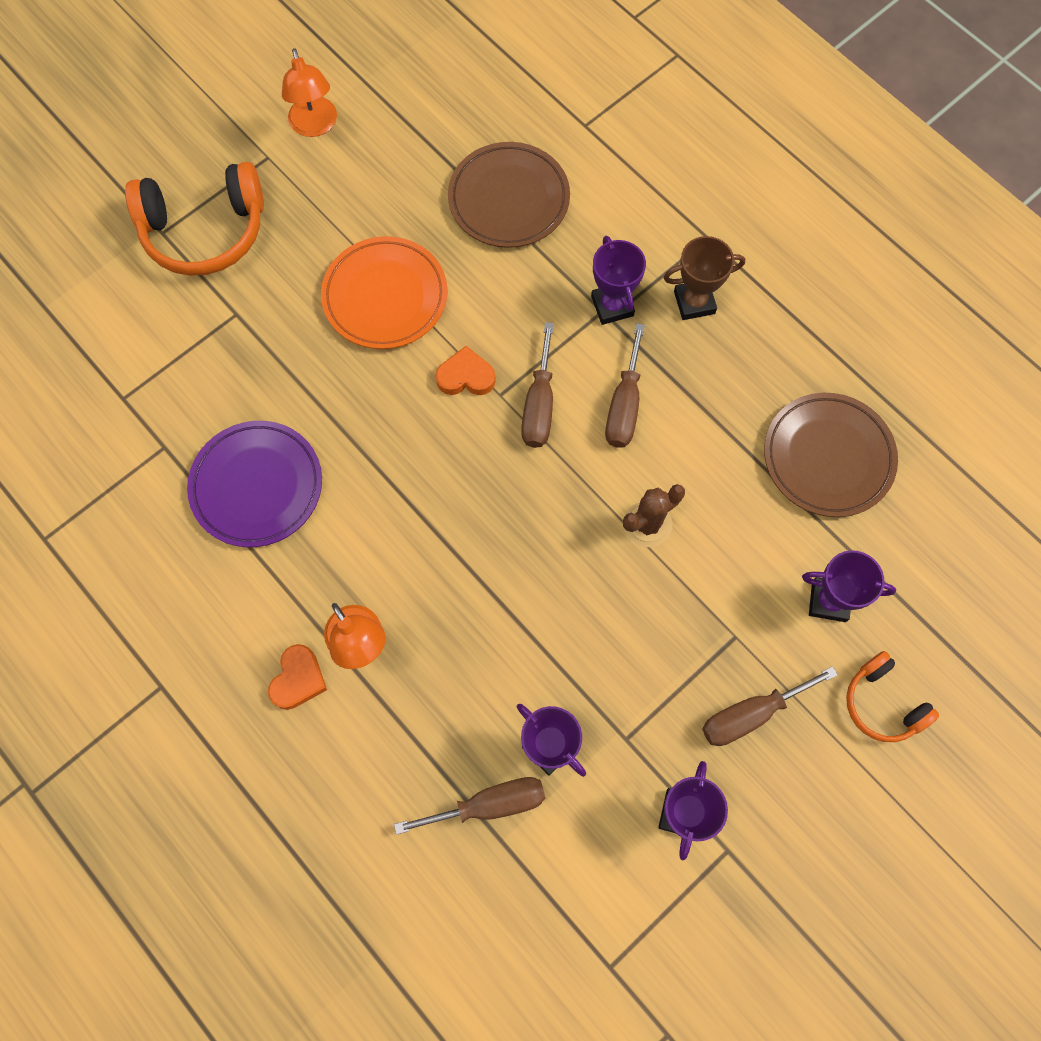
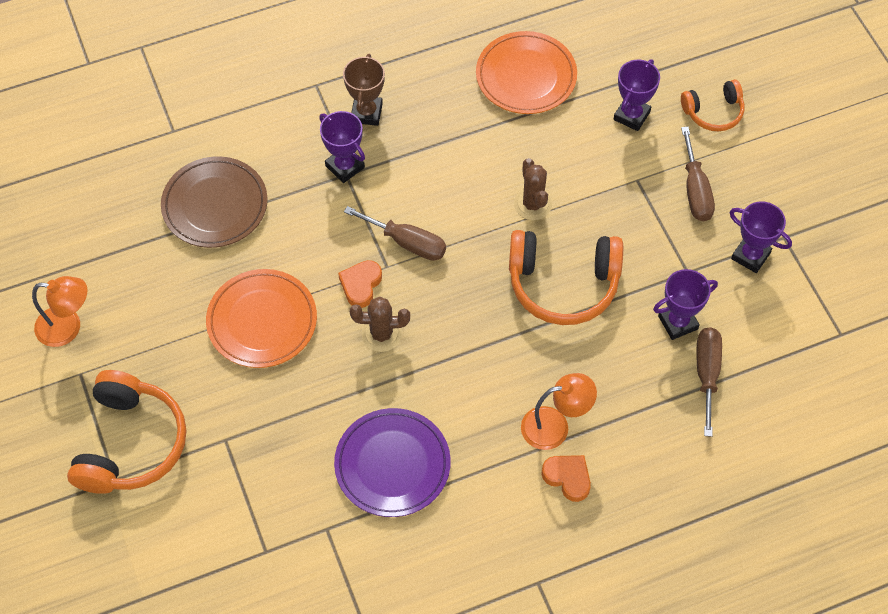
camera: 70 degrees left, 10 degrees down
(412, 419) = (381, 334): none -> brown cactus
(551, 594) = (563, 284): none -> orange headphones
(612, 306) = (345, 166): purple trophy -> purple trophy turned 45 degrees clockwise
(624, 405) = (432, 187): brown screwdriver -> none
(828, 457) = (526, 76): brown plate -> orange plate

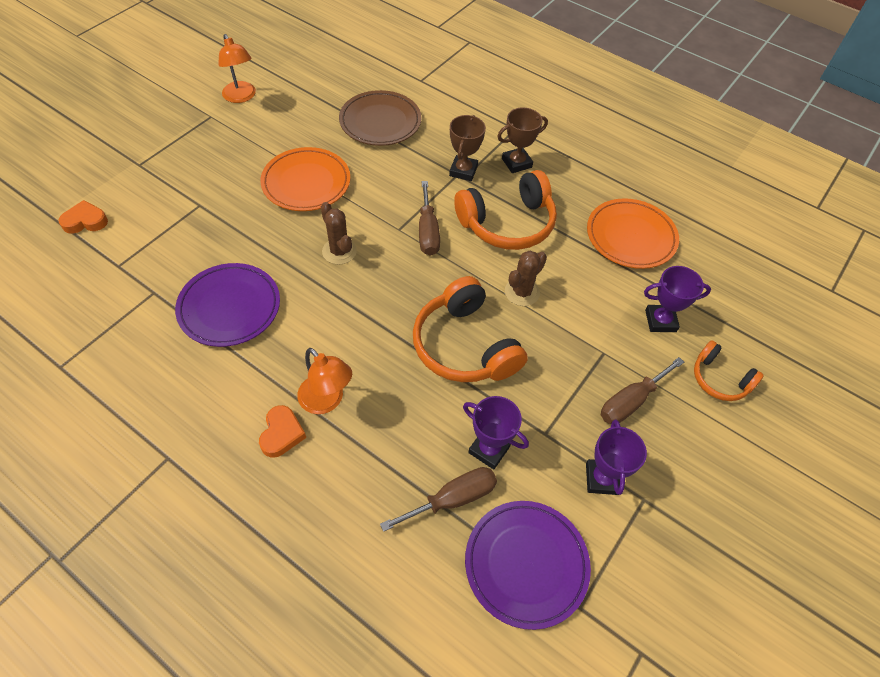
camera: 55 degrees right, 5 degrees down
(130, 443) = (171, 160): orange headphones -> orange headphones (507, 223)
(345, 166) = (463, 171): purple trophy -> brown trophy
(361, 285) = (372, 222): orange heart -> orange heart (85, 221)
(789, 351) = (526, 564): none -> purple plate

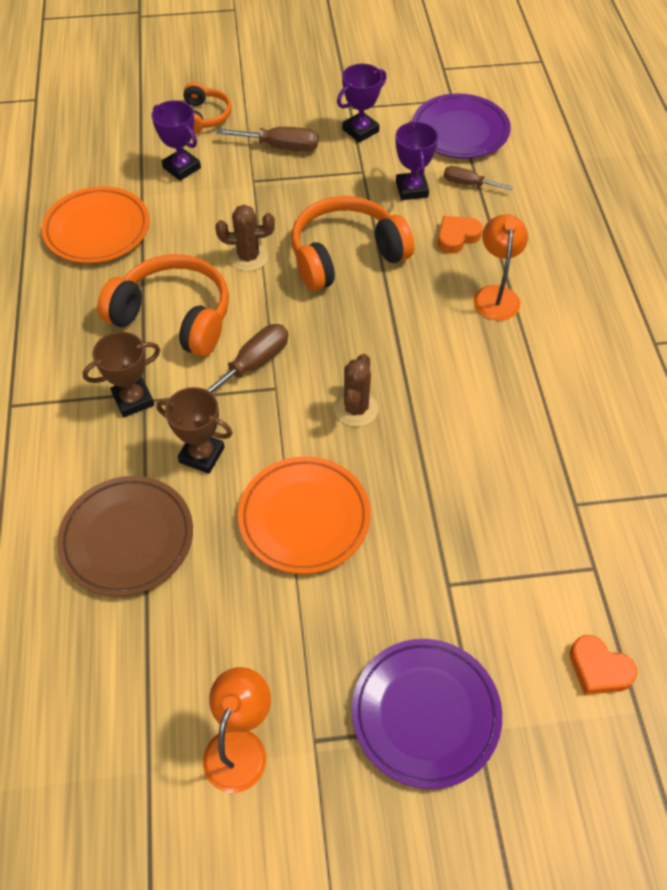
camera: 130 degrees left, 0 degrees up
(229, 307) = (511, 430): purple plate -> purple plate (425, 714)
(282, 434) = (551, 298): orange heart -> orange heart (457, 237)
(452, 499) = (468, 184): brown screwdriver -> brown screwdriver, size x0.66
(464, 345) = (346, 255): orange headphones -> orange headphones turned 135 degrees counterclockwise
(516, 163) = (72, 366): brown trophy -> brown trophy (201, 455)

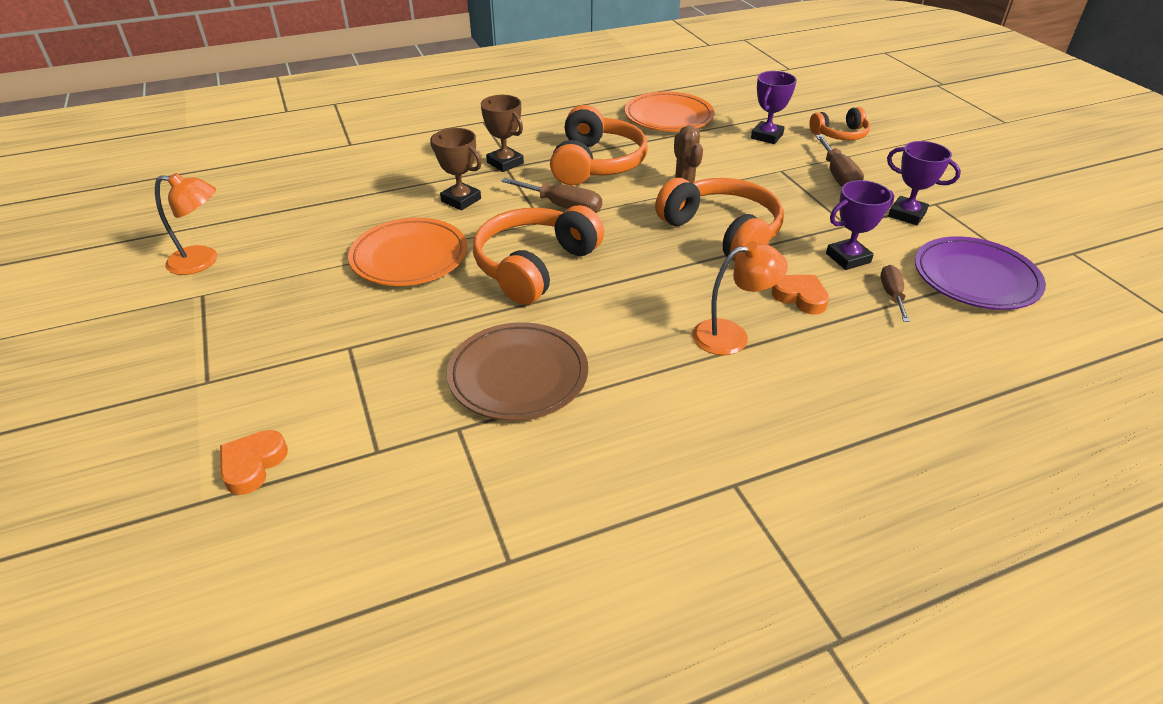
camera: 75 degrees right, 15 degrees down
(127, 538) = (378, 184): brown plate -> brown plate (518, 376)
(201, 455) = (461, 200): brown trophy -> brown trophy turned 60 degrees counterclockwise
(356, 409) = (535, 266): brown cactus -> orange headphones
(425, 714) = (217, 350): purple plate -> none

